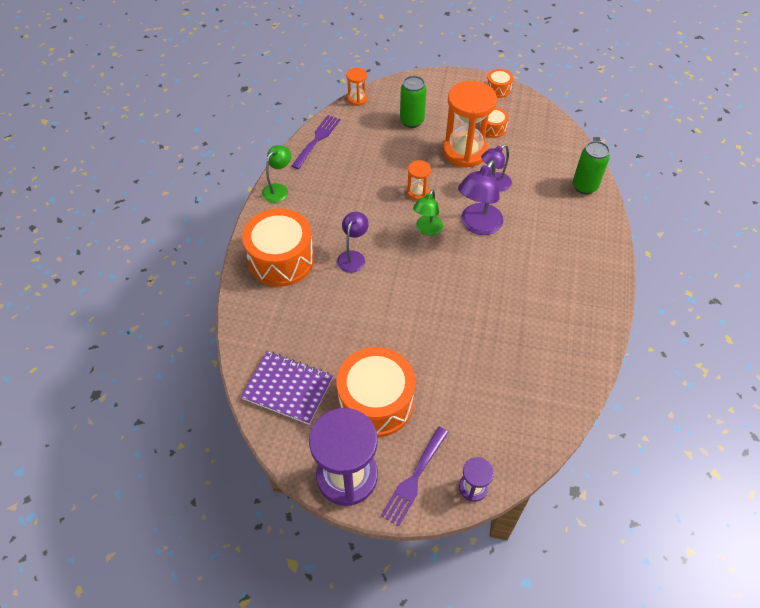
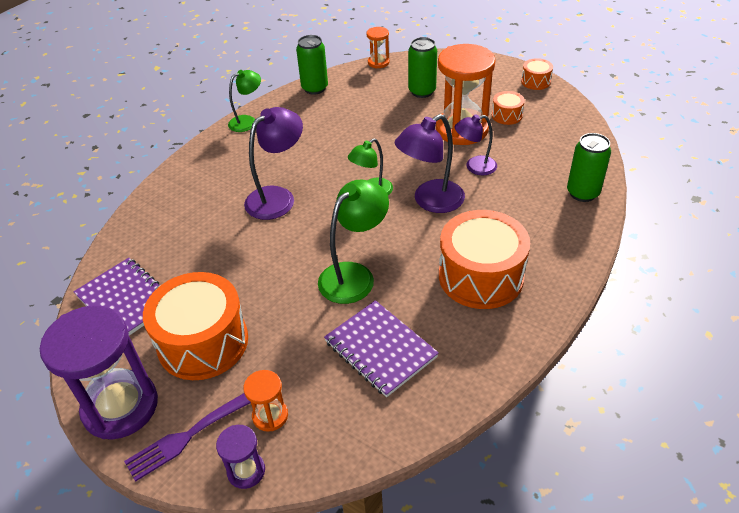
camera: 25 degrees right, 10 degrees down
(281, 259) = (206, 182): orange drum -> orange drum (481, 276)
(317, 140) = (315, 88): purple fork -> green can
(353, 257) = (278, 197): purple lamp -> purple lamp, size x1.57
(418, 192) = (385, 155): orange hourglass -> orange hourglass (270, 416)
(457, 308) = (354, 275): none -> green lamp
(511, 362) = (380, 349): none -> purple notebook

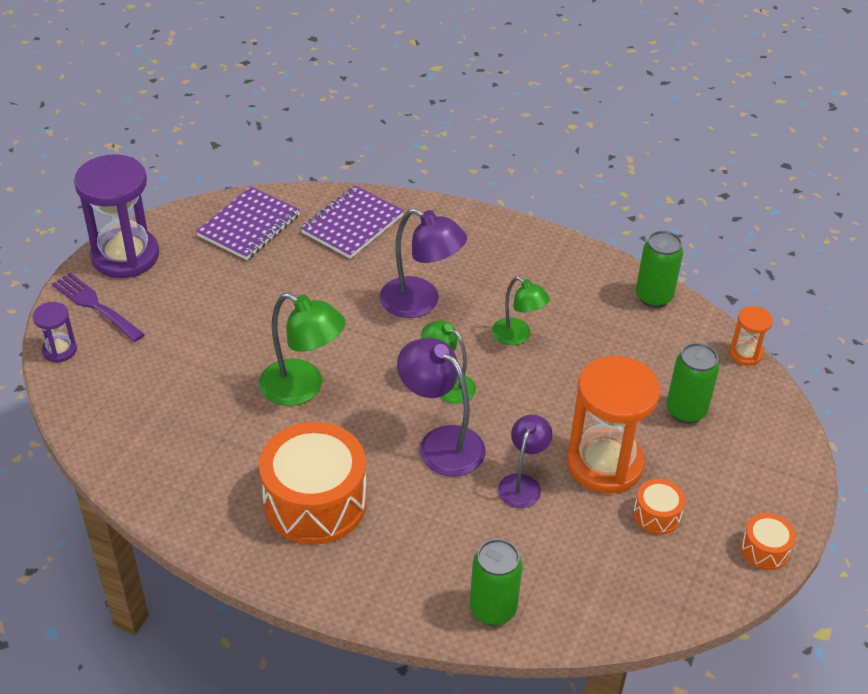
camera: 75 degrees right, 0 degrees up
(203, 342) = (200, 291): orange drum -> none
(247, 121) = (559, 248): green lamp -> green lamp (517, 336)
(270, 416) = (117, 355): orange hourglass -> none
(380, 349) = (199, 423): purple notebook -> purple notebook (352, 224)
(474, 167) = (522, 484): purple lamp -> purple lamp turned 45 degrees clockwise

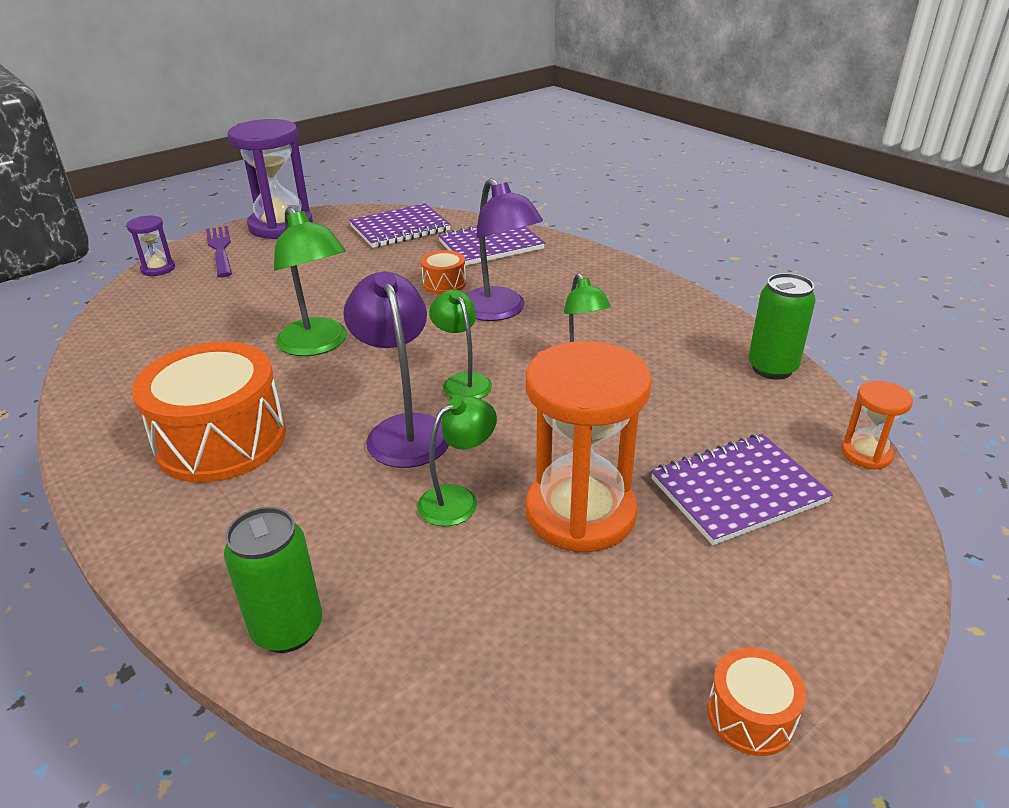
camera: 30 degrees right, 10 degrees down
(522, 484) = (458, 499): purple lamp -> green lamp
(656, 515) = (607, 599): orange drum -> orange drum (444, 283)
(686, 411) = (737, 490): green can -> purple notebook

